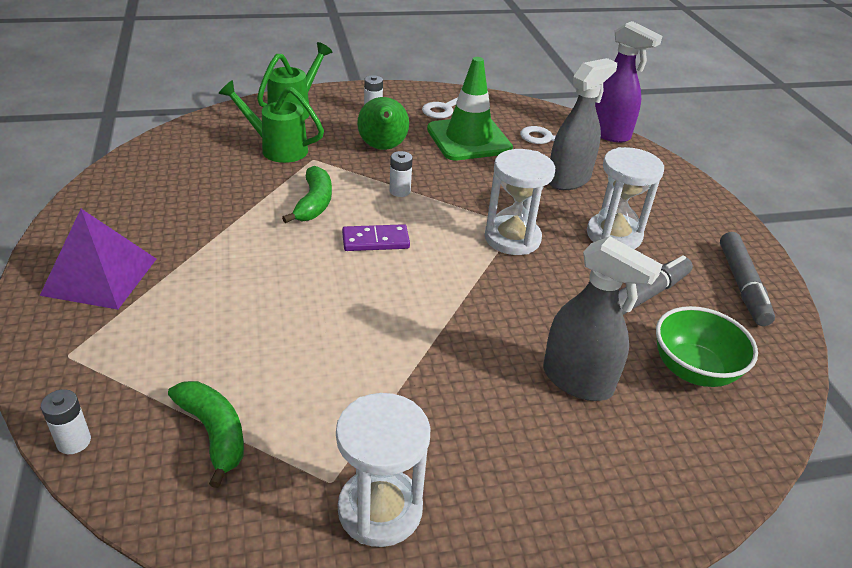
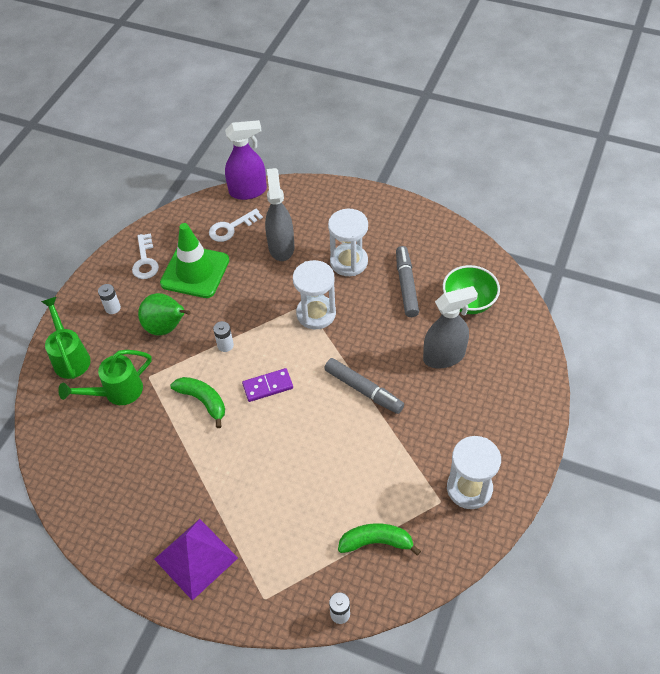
camera: 50 degrees left, 15 degrees up
(375, 240) = (267, 386): purple domino -> purple domino turned 45 degrees clockwise
(742, 285) = (428, 235): grey marker -> grey marker (363, 390)

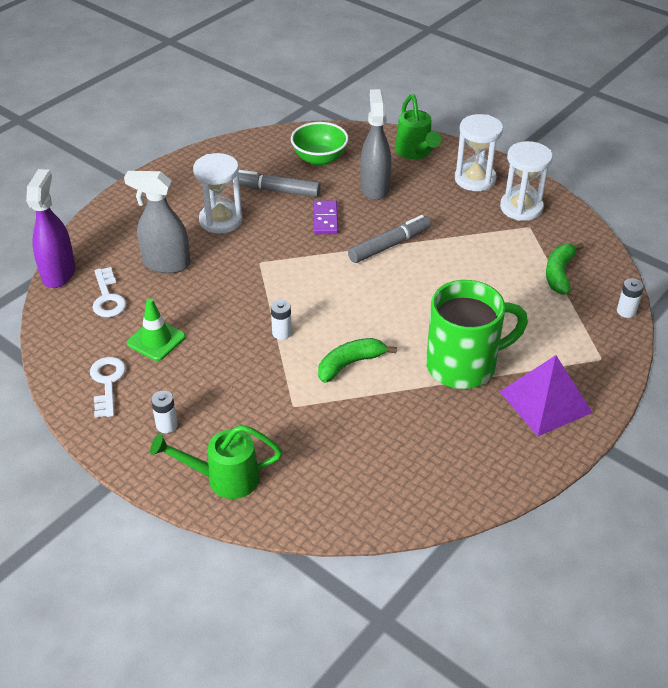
camera: 75 degrees left, 10 degrees down
(116, 392) = (303, 439): green watering can -> green watering can (415, 153)
(145, 261) = (107, 383): white key -> white key turned 105 degrees counterclockwise
(166, 327) = (228, 379): green pear -> none
(195, 272) = (156, 340): green traffic cone -> green traffic cone, size x0.61
(224, 484) = (463, 365): none -> green mug
(267, 386) = (354, 310): purple domino -> purple domino (325, 219)
(316, 313) = (276, 257): white hourglass -> white hourglass (475, 179)

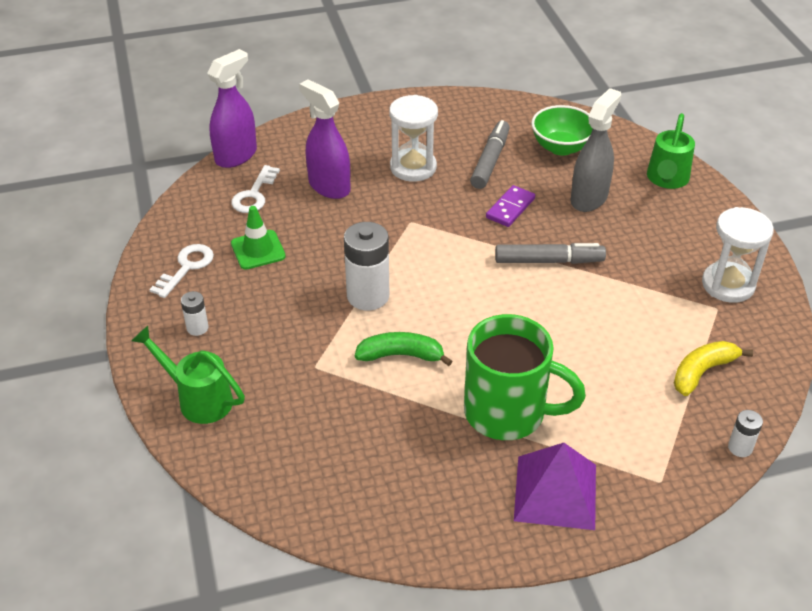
camera: 35 degrees right, 0 degrees up
(166, 264) = (329, 186): grey spray bottle -> purple spray bottle
(276, 190) = (490, 161): grey marker -> grey marker turned 60 degrees clockwise
(282, 333) = (368, 296): white battery -> white battery, size x2.01
(475, 179) = (705, 233): white hourglass -> none
(559, 274) = (702, 372): green banana -> yellow banana

